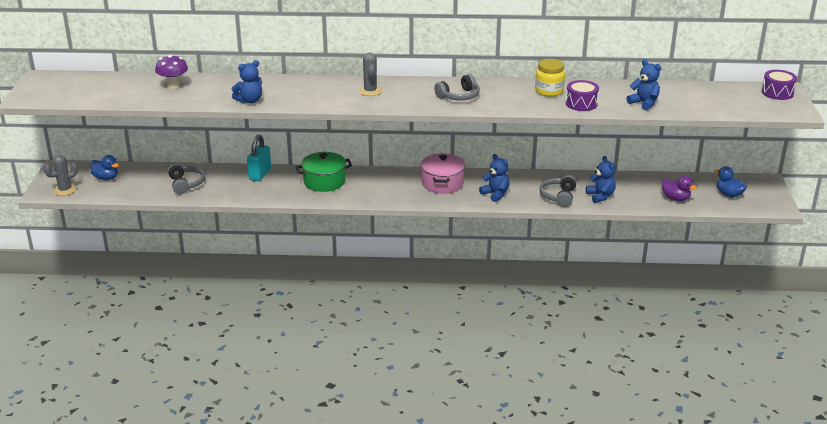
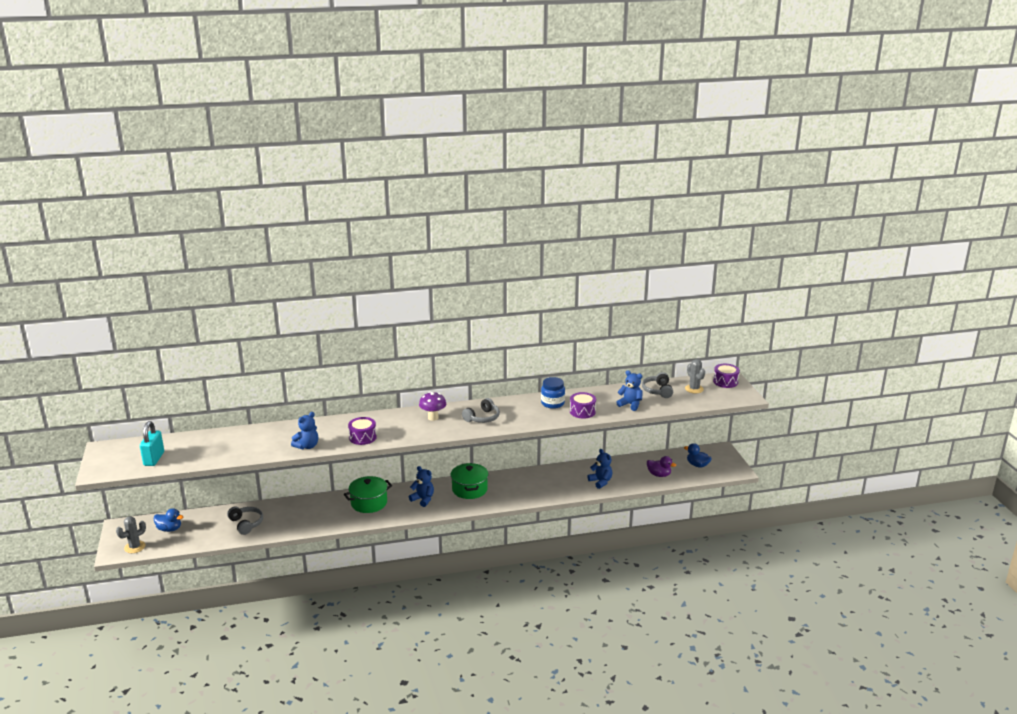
camera: 15 degrees left, 5 degrees down
(173, 86) = (232, 441): purple mushroom -> purple mushroom (433, 417)
(260, 174) = (309, 504): turquoise padlock -> turquoise padlock (154, 459)
(314, 99) = (362, 437): none -> purple drum
(370, 91) = (407, 423): grey cactus -> grey cactus (694, 389)
(442, 183) = (469, 489): pink pot -> green pot
(495, 194) = (516, 493): blue teddy bear -> blue teddy bear (423, 499)
(549, 91) = (552, 403): yellow jar -> blue jar
(558, 196) = (568, 487): grey headphones -> grey headphones (657, 391)

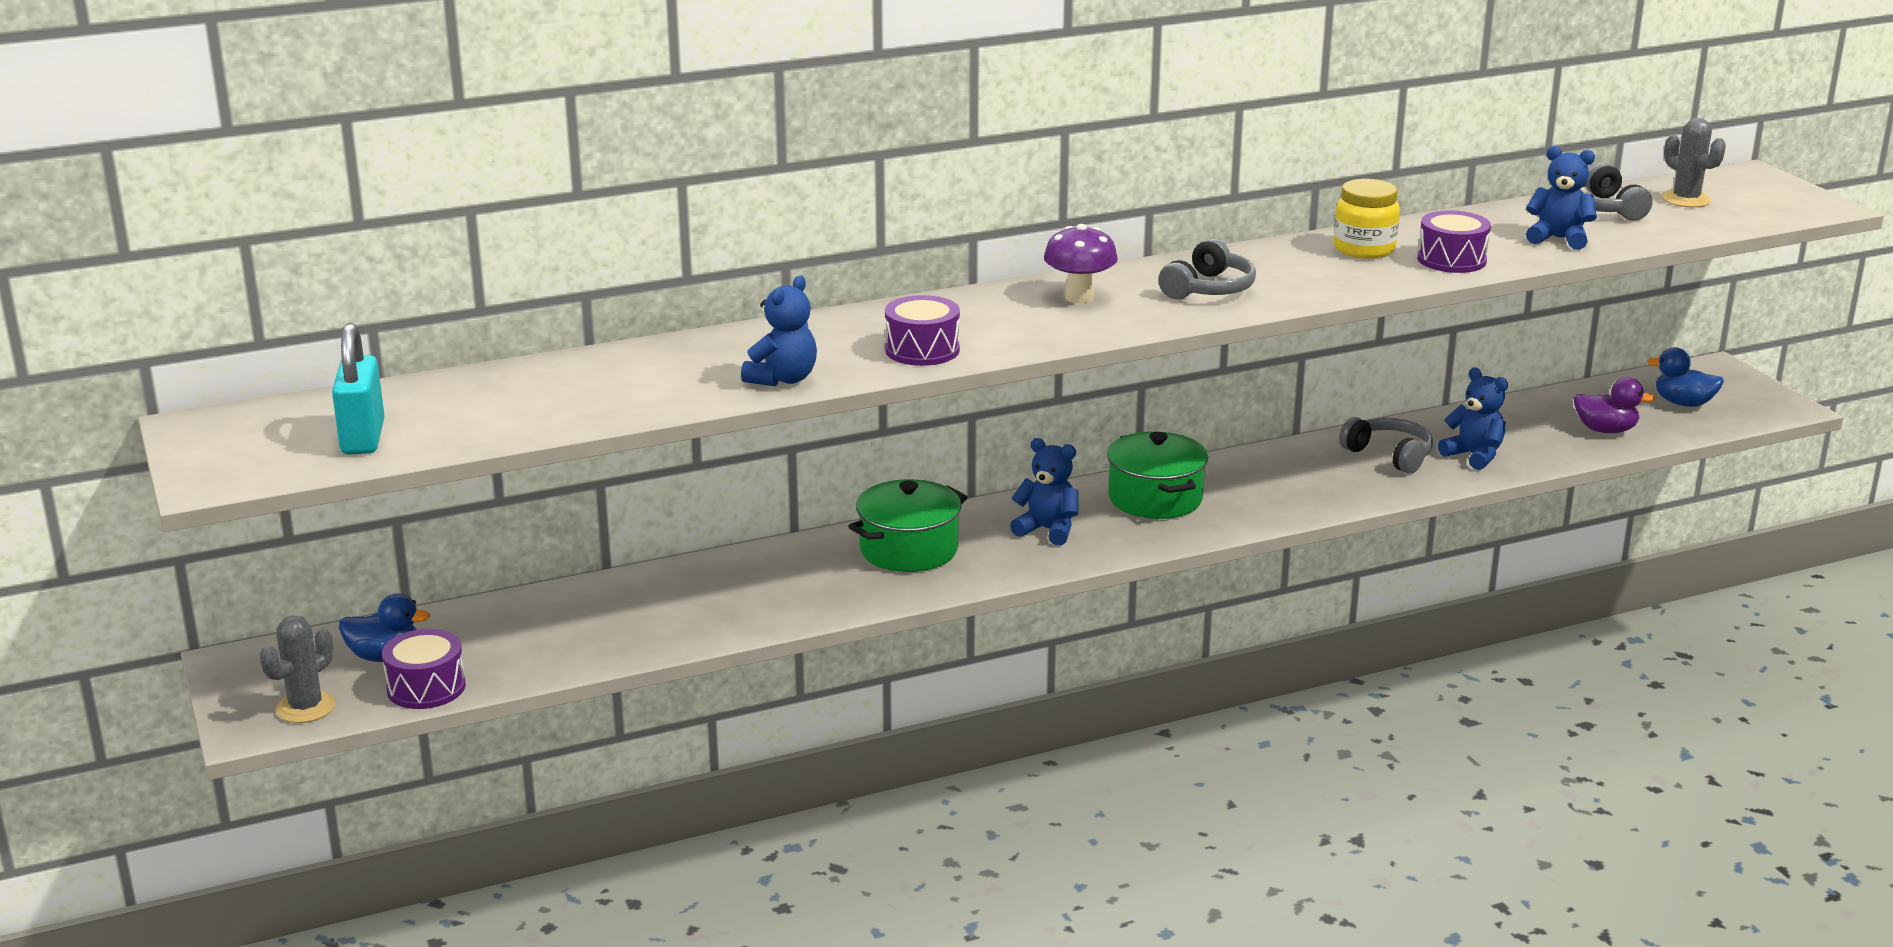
camera: 10 degrees left, 0 degrees up
(246, 524) = (598, 625): grey headphones -> grey headphones (1389, 455)
(552, 403) = (1364, 249): blue jar -> yellow jar
(725, 382) = (1748, 182): purple drum -> purple drum (426, 688)

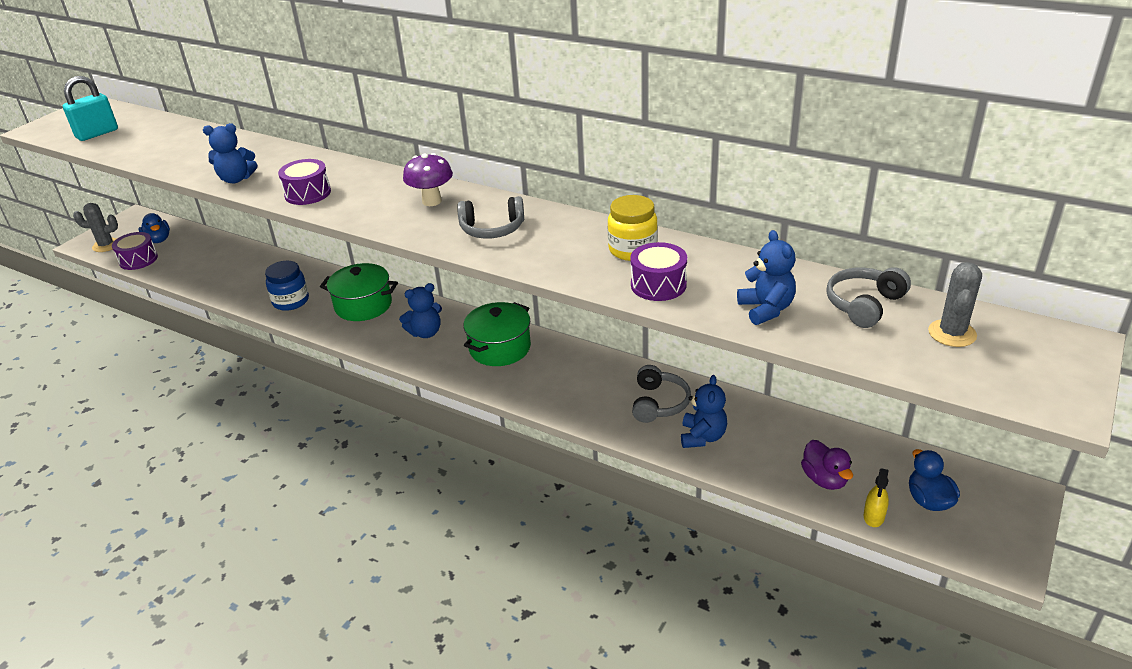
camera: 55 degrees right, 10 degrees up
(806, 595) = (291, 301): none -> blue jar
(1047, 530) = (425, 333): blue teddy bear -> blue teddy bear turned 75 degrees clockwise
(1678, 431) = (874, 516): none -> yellow spray bottle

